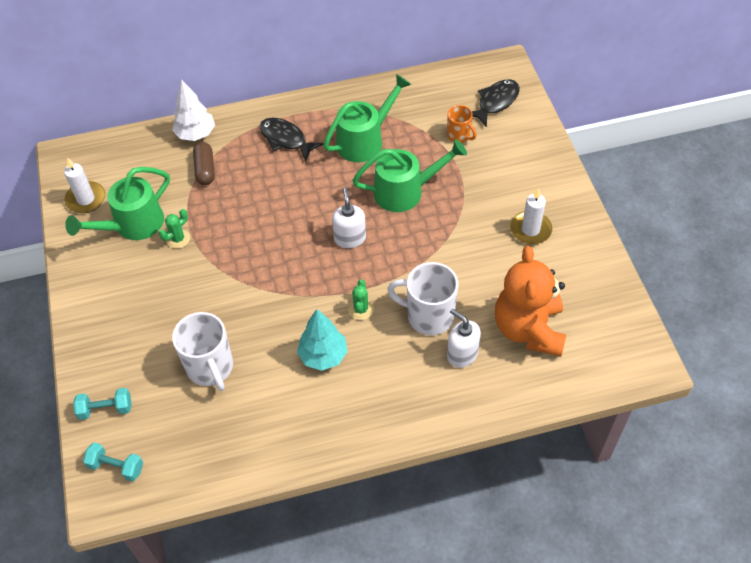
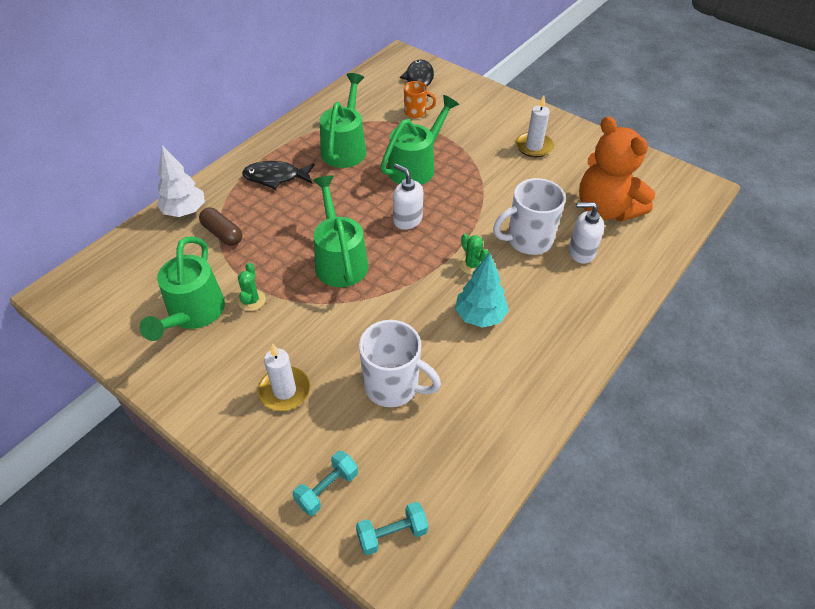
camera: 40 degrees left, 5 degrees down
(86, 199) = (118, 318): white candle -> white candle (284, 391)
(266, 242) = (339, 259): none -> green watering can

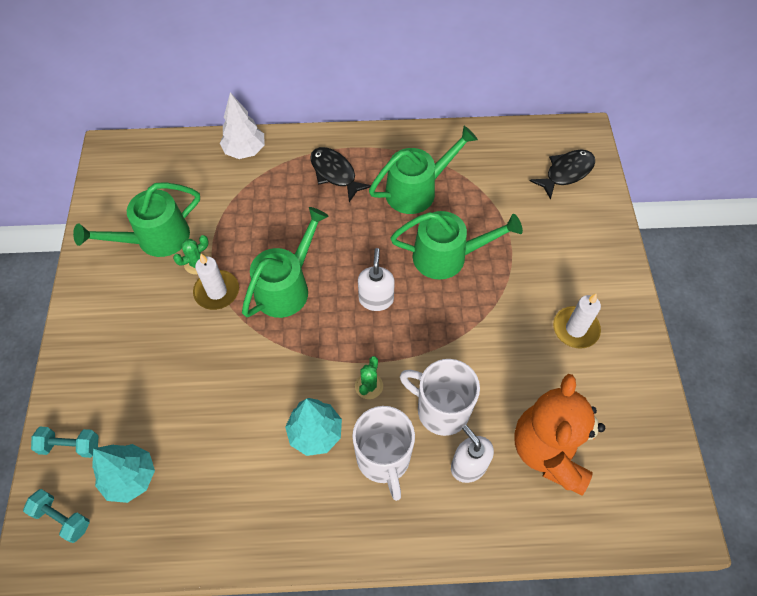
camera: 50 degrees right, 10 degrees up
(222, 233) = (244, 191): brown capsule -> none
(284, 391) = (133, 351): white candle -> white candle (217, 291)
(393, 386) = (192, 421): white mug -> white mug (383, 459)
(402, 458) = (130, 478): none -> turquoise tree
(416, 112) = (518, 203): orange mug -> none

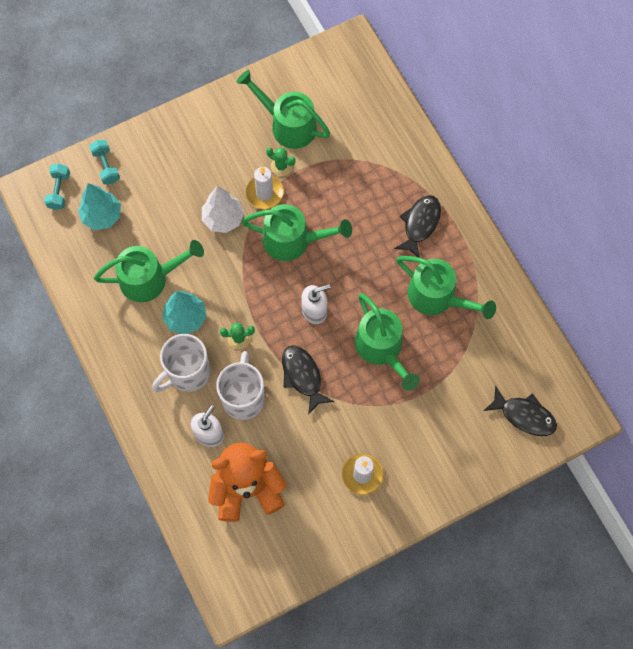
camera: 65 degrees right, 10 degrees up
(244, 453) = (150, 278): none -> green watering can
(245, 151) = (406, 143): white tree -> white tree (223, 218)
(443, 340) = (302, 376): none -> black fish

